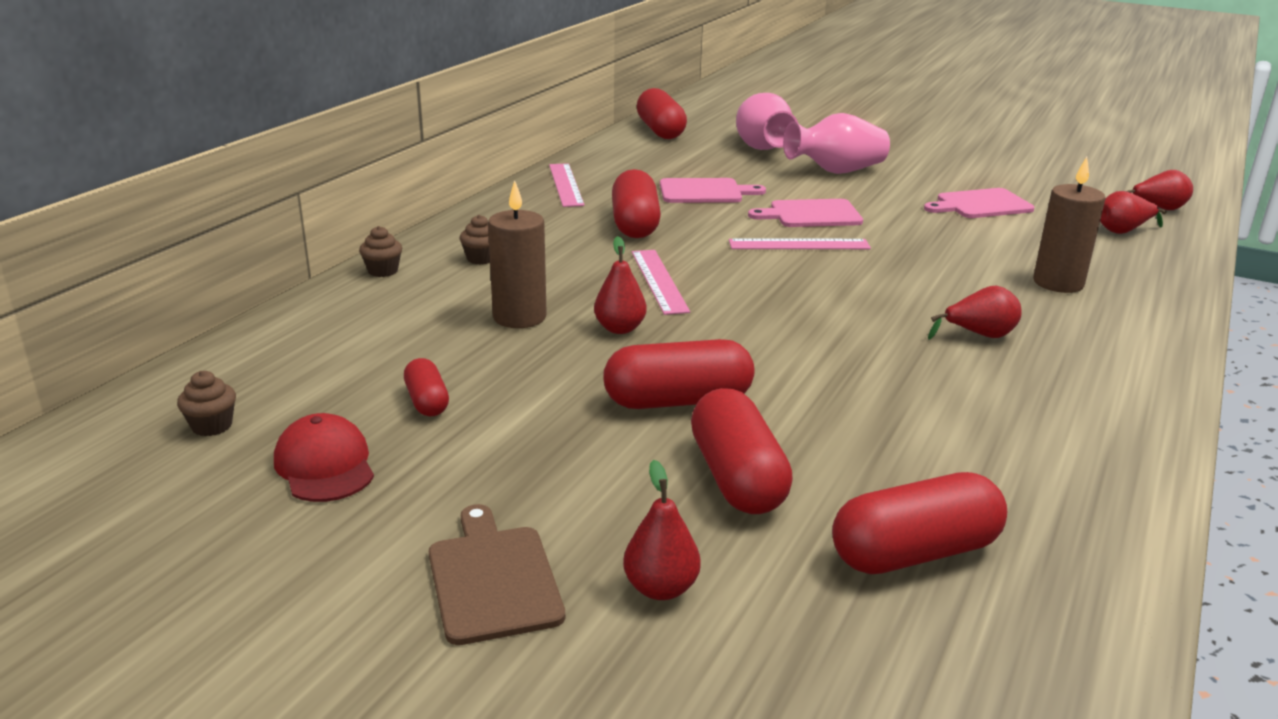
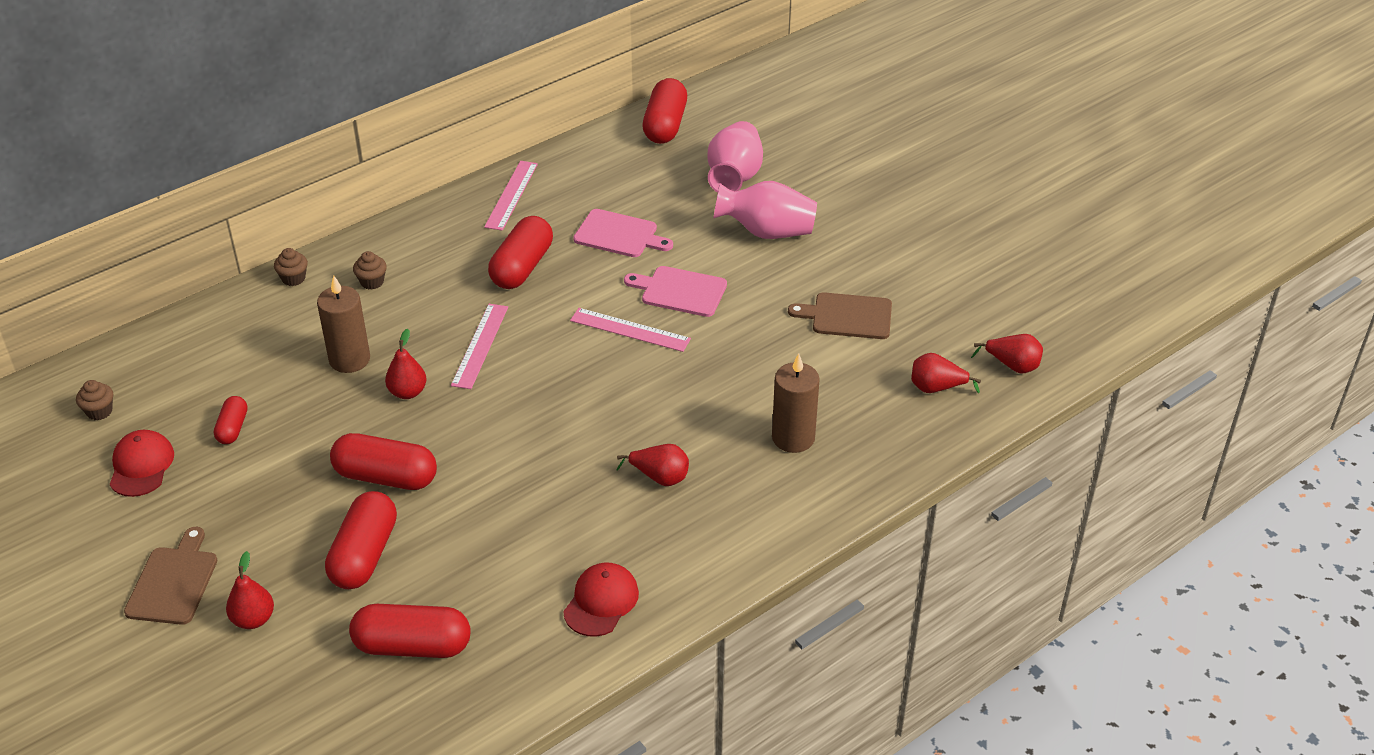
camera: 25 degrees right, 15 degrees up
(980, 205) = (847, 316): pink cutting board -> brown cutting board
(1071, 447) = (601, 602): none -> red cap

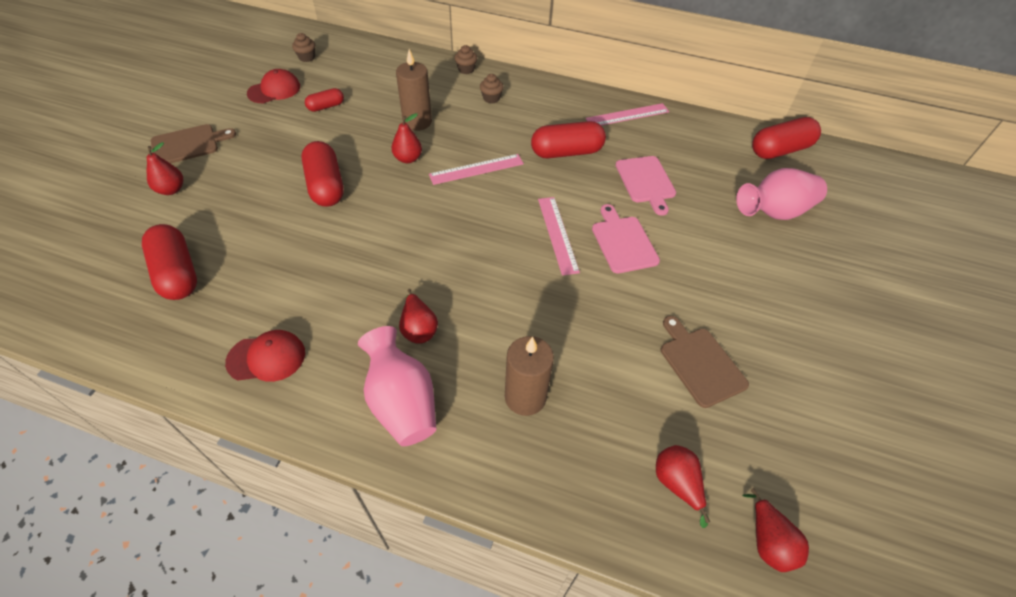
camera: 55 degrees right, 10 degrees up
(364, 555) = (250, 210): red capsule -> none
(767, 232) = (738, 260): pink vase -> pink vase (402, 402)

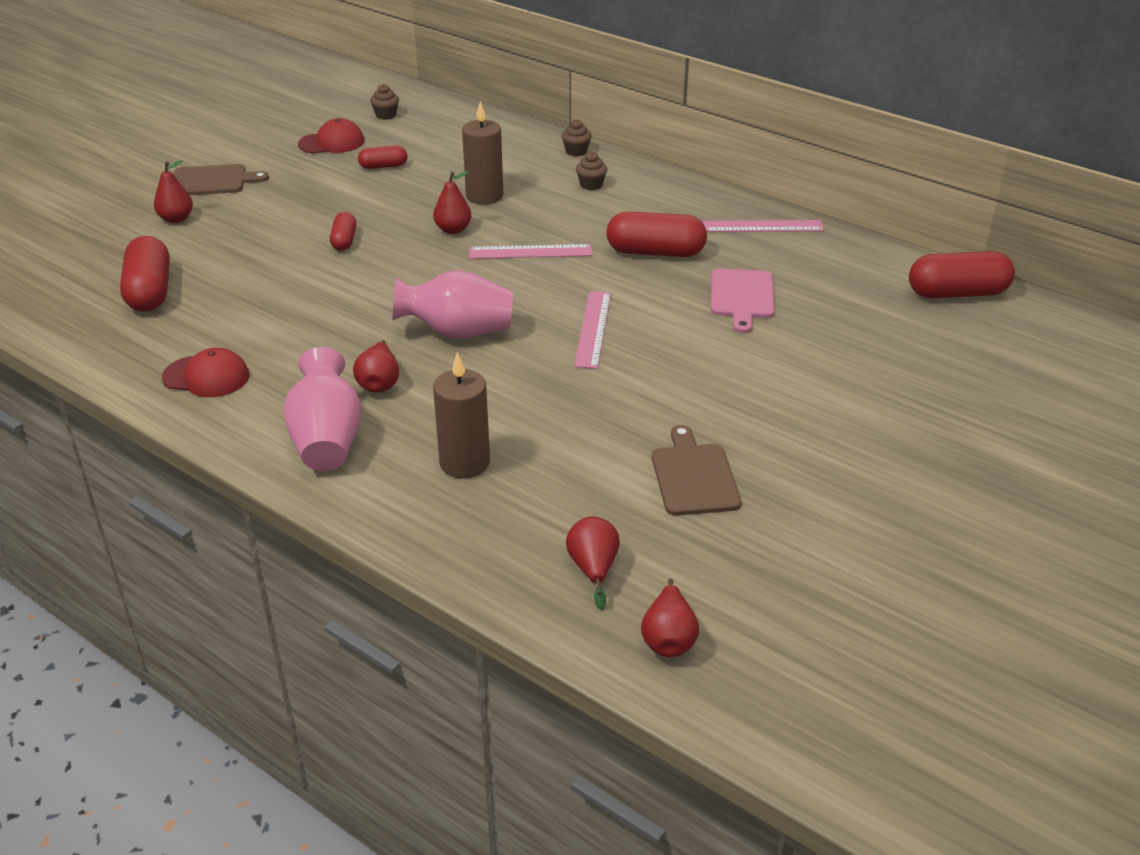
camera: 20 degrees right, 15 degrees down
(326, 186) = (344, 241): red capsule -> red capsule, size x0.55
(623, 242) = (671, 349): pink cutting board -> none
(774, 212) = (899, 354): pink vase -> pink vase (457, 332)

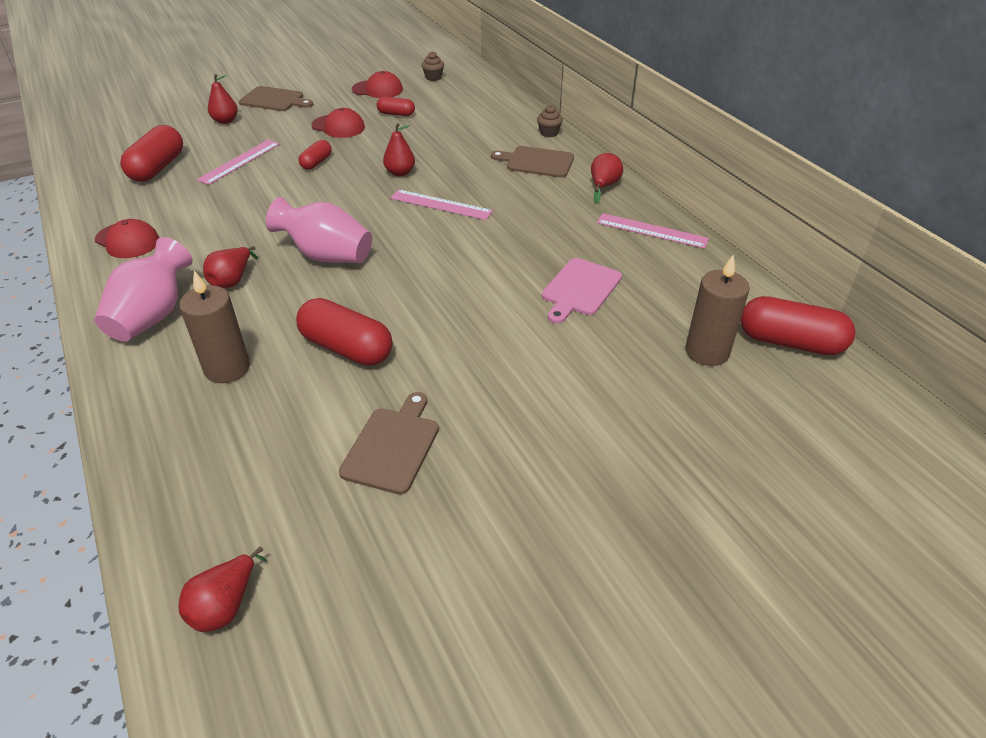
camera: 25 degrees right, 5 degrees up
(328, 195) = (338, 126): none -> red cap
(484, 196) = (447, 152): brown candle -> brown candle (707, 352)
(591, 185) = (537, 162): brown cupcake -> brown cutting board
(593, 329) = (431, 282): pink ruler -> pink ruler (239, 161)
(593, 569) = (230, 506): red pear -> red pear (603, 186)
(655, 252) = (539, 230): red capsule -> red capsule (346, 348)

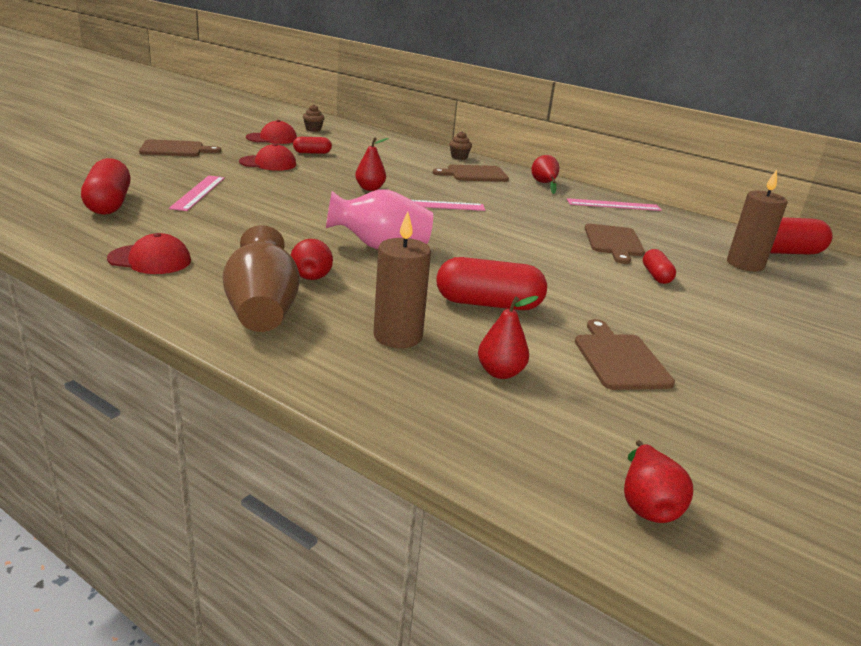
camera: 30 degrees left, 15 degrees down
(153, 315) = (262, 311): pink vase -> brown vase
(225, 121) = (141, 166): red pear -> red pear (500, 372)
(316, 163) = (280, 188): red capsule -> red capsule (656, 276)
(580, 289) = (614, 242): pink cutting board -> brown cutting board

